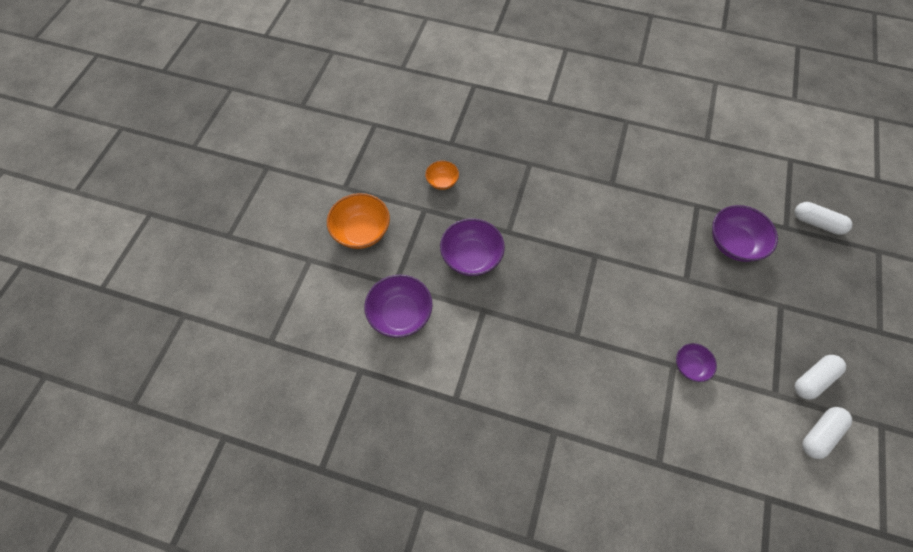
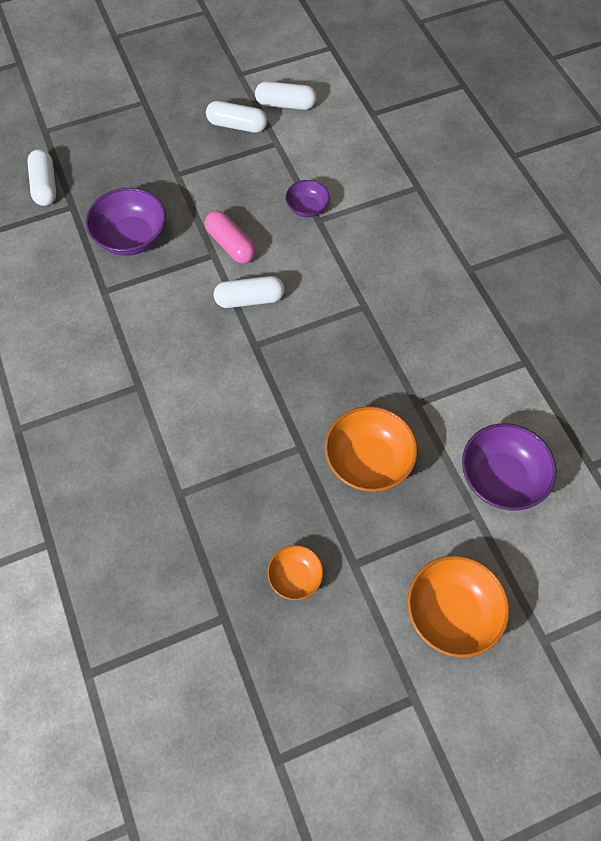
camera: 130 degrees left, 0 degrees up
(471, 257) = (368, 461): purple bowl -> orange bowl
(632, 275) = (249, 299): none -> white capsule
(688, 295) = (231, 244): none -> pink capsule

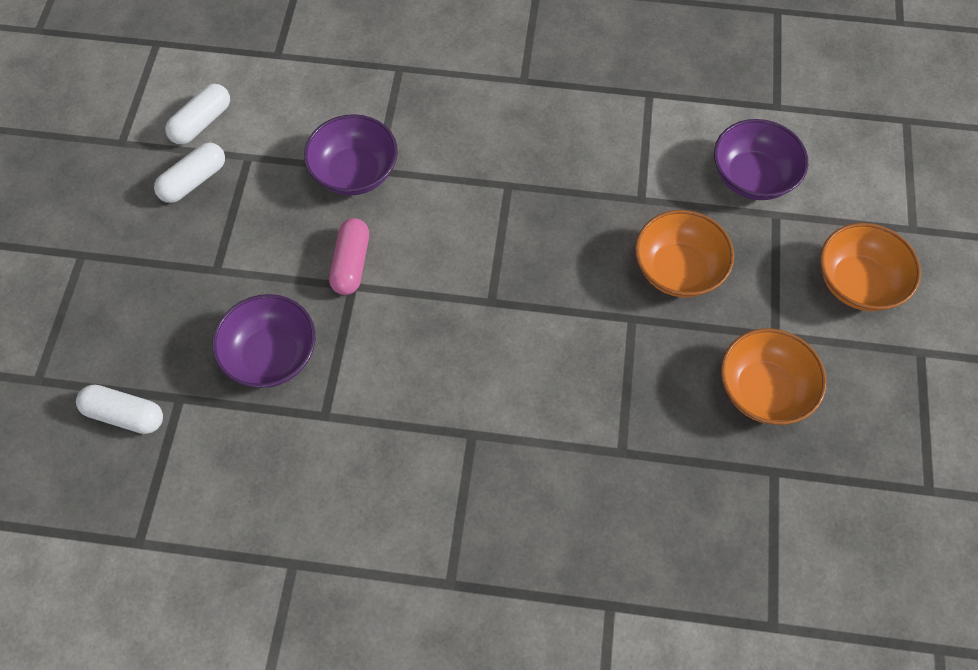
camera: 60 degrees left, 0 degrees up
(231, 244) = (351, 264): pink capsule -> pink capsule turned 75 degrees counterclockwise
(249, 299) = (433, 279): white capsule -> none
(295, 577) = (763, 390): orange bowl -> orange bowl, size x1.75
(307, 208) = (355, 172): purple bowl -> purple bowl, size x1.75

